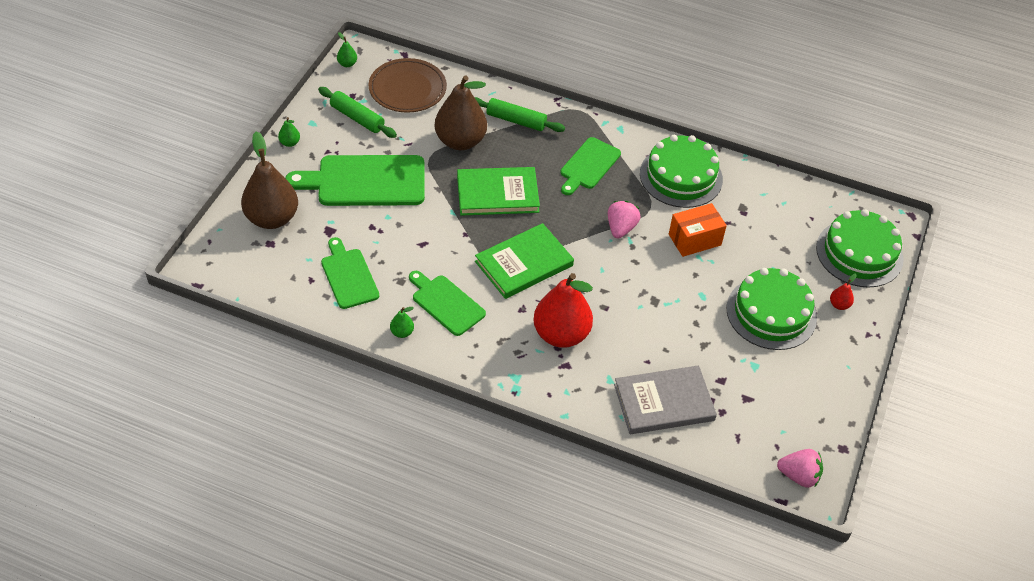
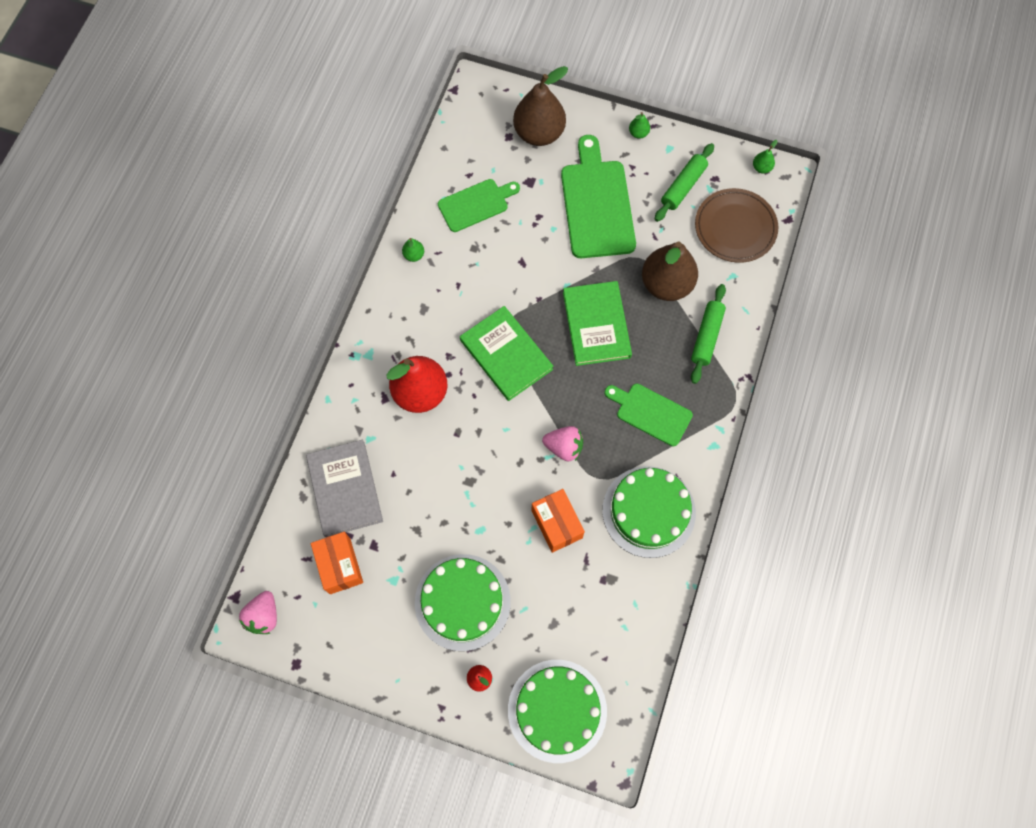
camera: 90 degrees right, 20 degrees up
(446, 303) = (450, 289): green cutting board -> none
(743, 409) = (340, 566): none -> orange box

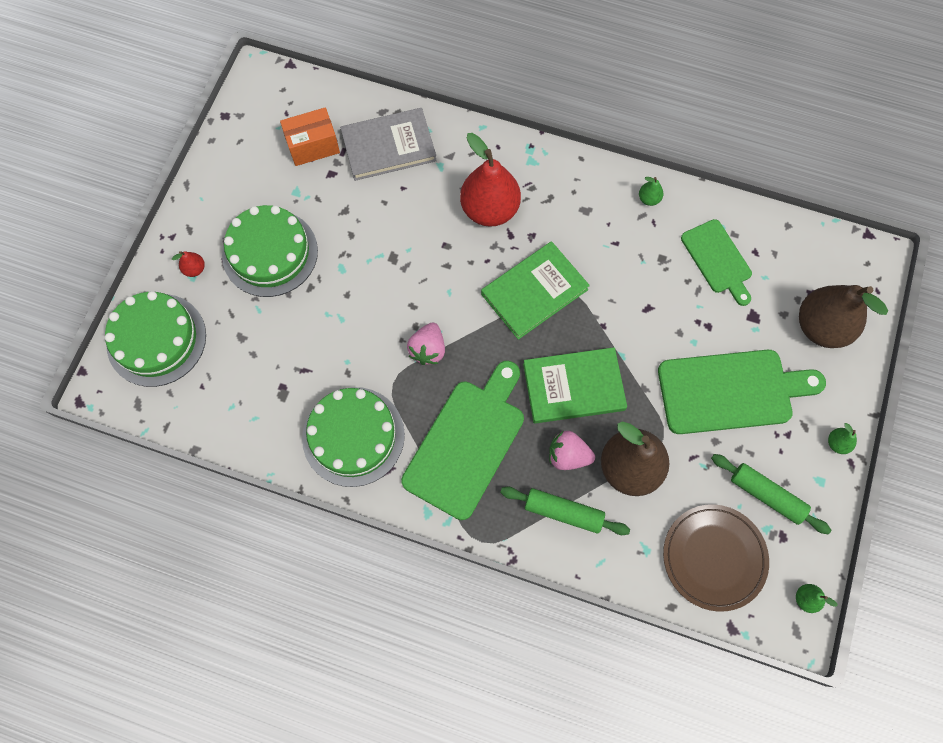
camera: 90 degrees right, 0 degrees up
(264, 616) = (270, 87): pink strawberry -> pink strawberry (568, 456)
(556, 524) = (344, 341): orange box -> none
(651, 413) = (467, 443): green cutting board -> green cutting board, size x1.64

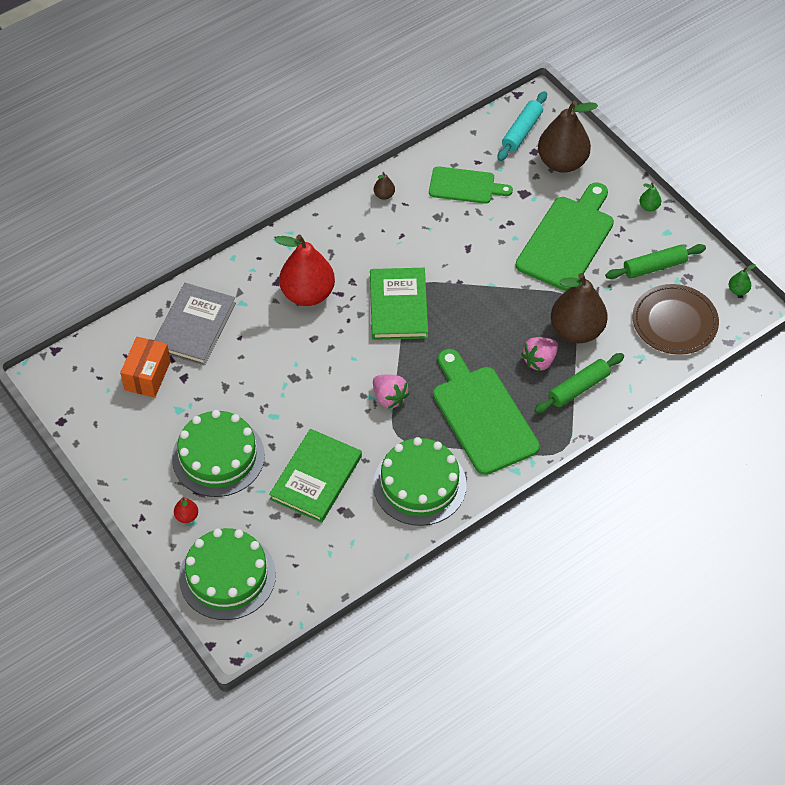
camera: 55 degrees left, 15 degrees down
(573, 387) = (491, 327): green book -> green book (316, 478)
(649, 199) = (384, 195): green pear -> brown pear
(826, 267) = (522, 131): none -> turquoise rolling pin

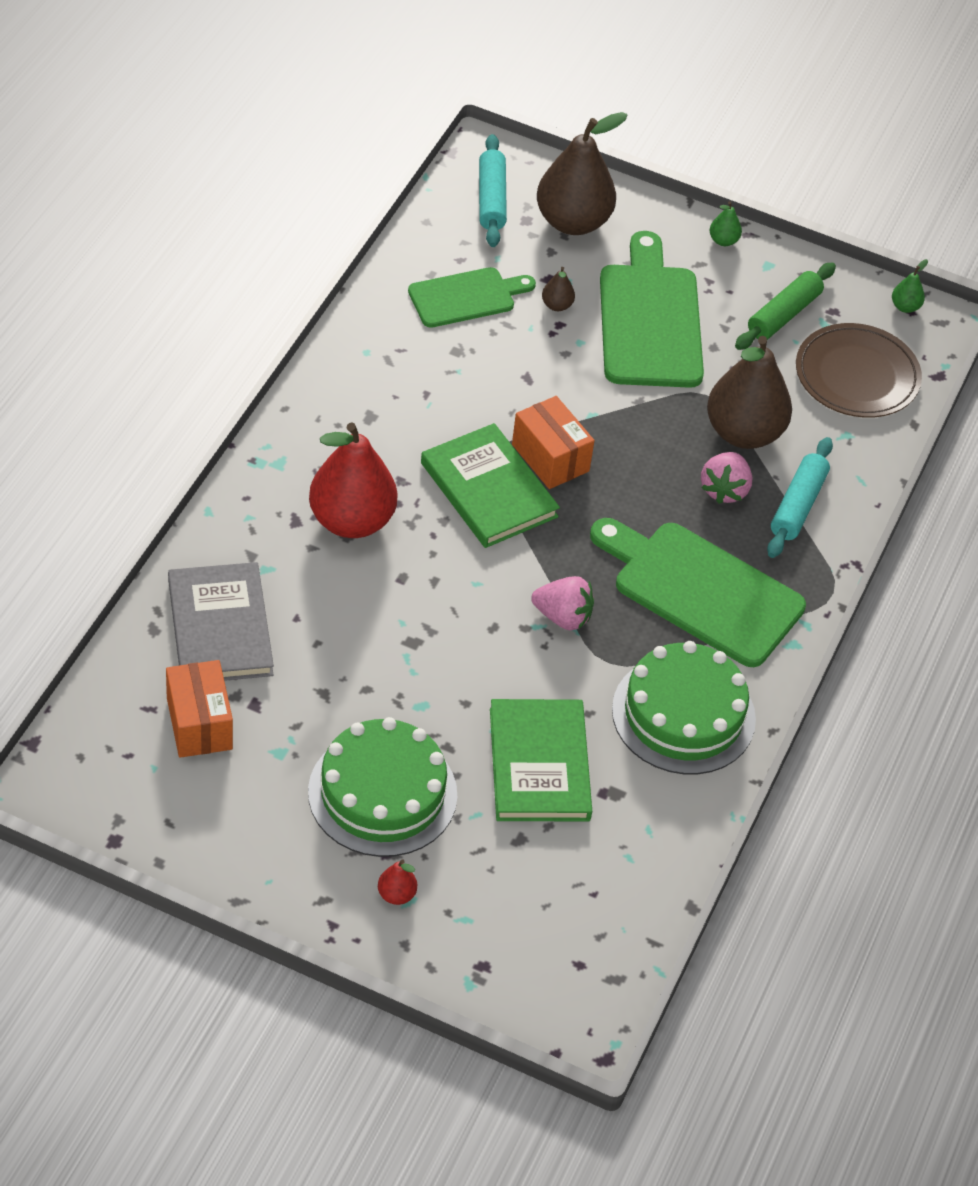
camera: 35 degrees left, 5 degrees down
(227, 576) = (511, 950): green cake -> none
(384, 195) = (364, 348): brown pear -> brown pear (557, 305)
(448, 301) = (550, 458): none -> orange box
(578, 388) = (797, 505): green rolling pin -> turquoise rolling pin

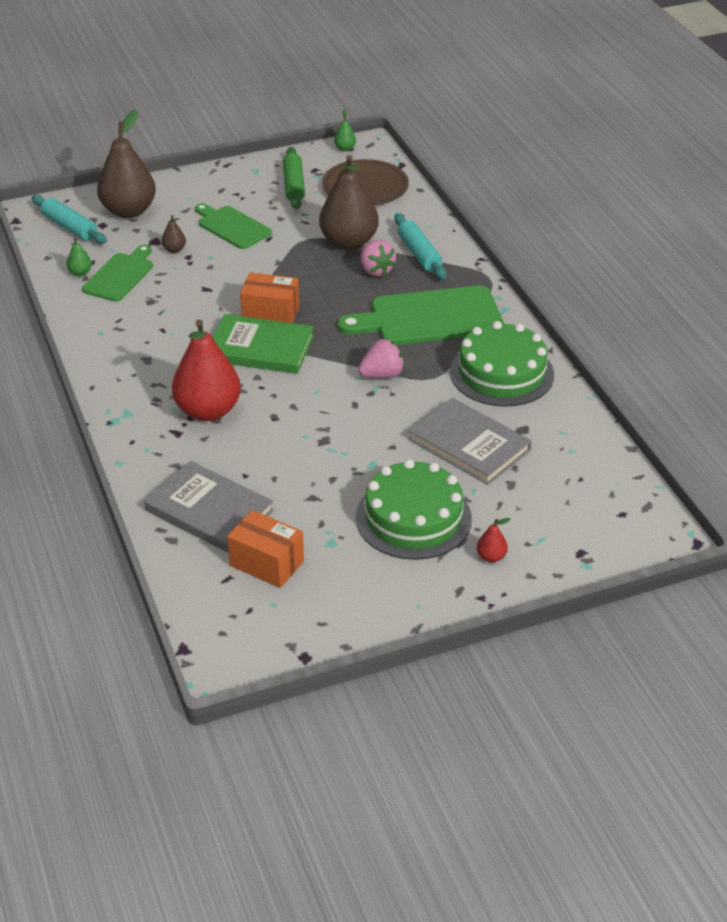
camera: 40 degrees left, 10 degrees down
(539, 764) = (469, 445): green book -> grey book
(650, 320) = (232, 226): green cutting board -> green cutting board, size x0.61
(723, 241) = (218, 174): green pear -> green pear (80, 273)

